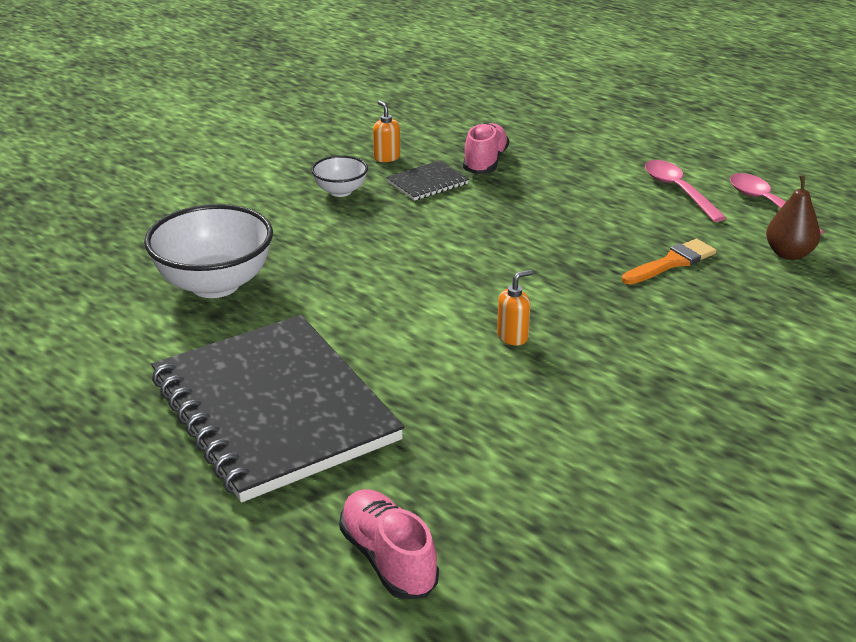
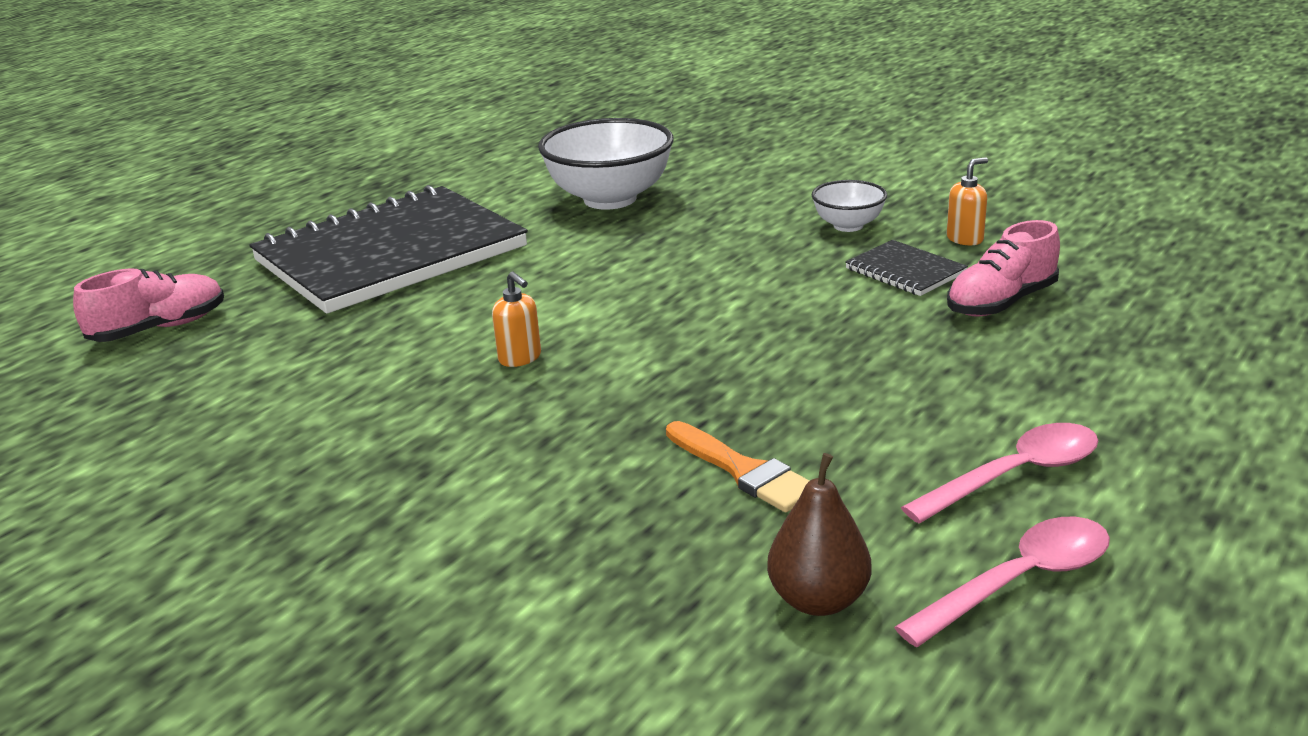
camera: 85 degrees right, 5 degrees down
(485, 162) = (1001, 303): pink shoe -> pink shoe turned 135 degrees clockwise

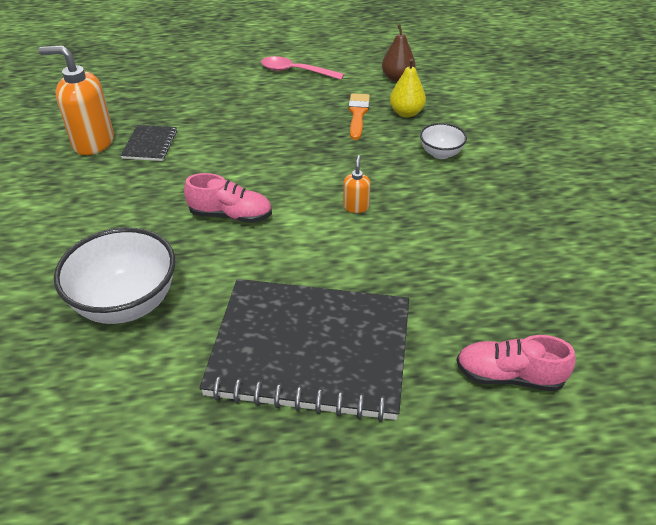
camera: 135 degrees left, 15 degrees up
(666, 529) = (406, 113): none -> yellow pear
(848, 226) = (101, 183): white bowl -> white bowl (440, 153)
(965, 239) = (93, 143): orange soap dispenser -> orange soap dispenser, size x2.10
(1001, 303) = (163, 111): pink shoe -> pink shoe (230, 215)
(1018, 582) = (347, 57): pink spoon -> none

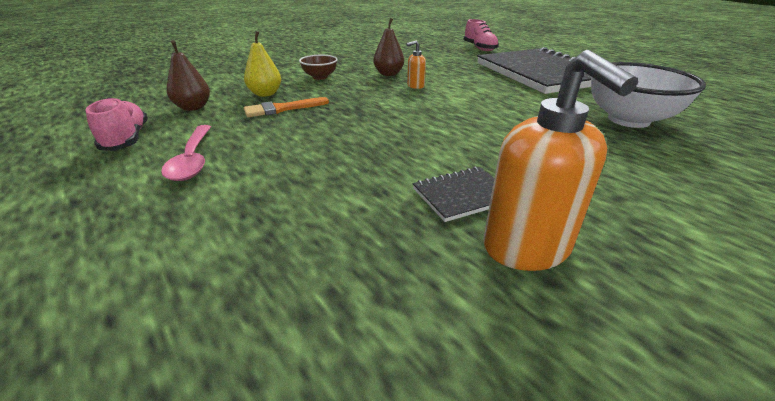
camera: 120 degrees left, 10 degrees down
(230, 215) = (490, 116): pink shoe -> pink shoe (126, 139)
(417, 205) = (388, 74): none -> brown pear
(440, 153) = (320, 77): white bowl -> brown bowl

